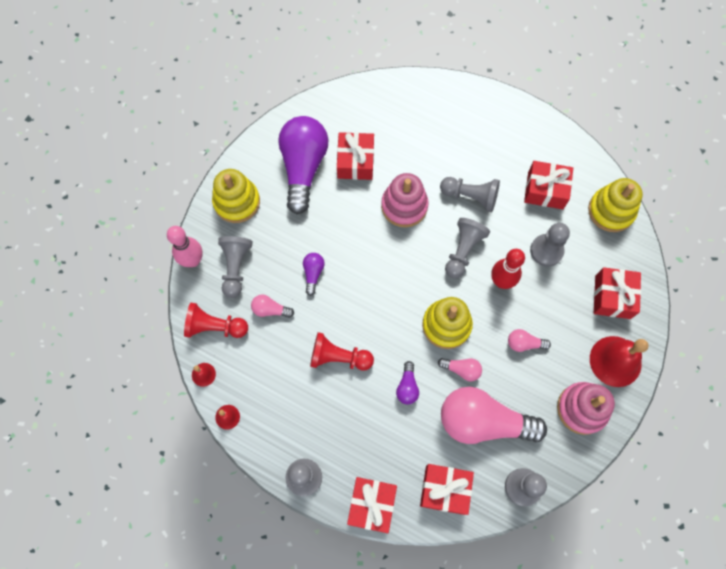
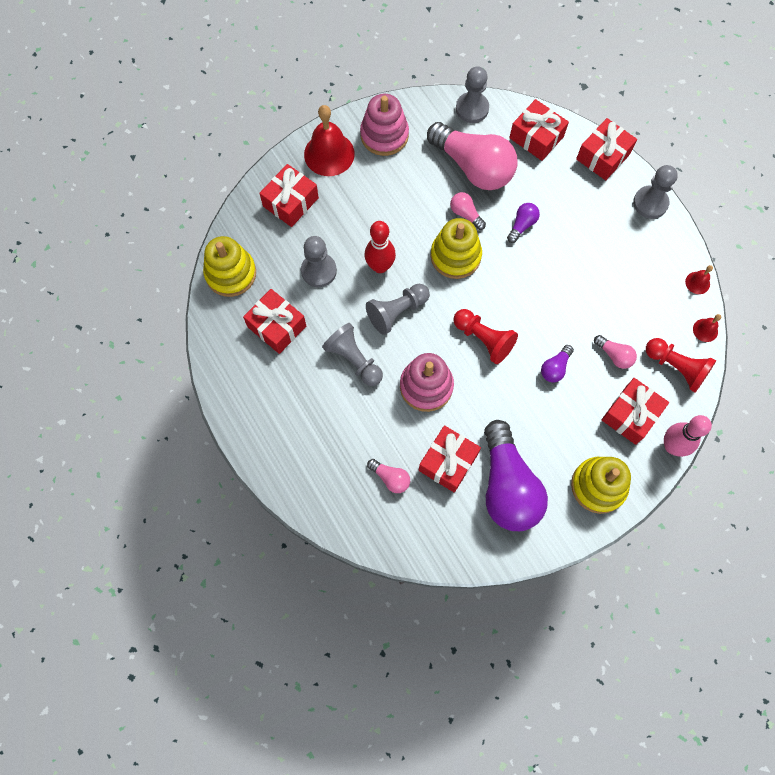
camera: 150 degrees left, 0 degrees up
(236, 268) = (630, 415): grey pawn -> red gift
(303, 167) = (507, 486): purple light bulb -> purple light bulb turned 45 degrees counterclockwise
(339, 357) = (570, 280): red pawn -> red pawn (483, 339)
(524, 343) = (396, 206): pink light bulb -> pink light bulb (390, 478)

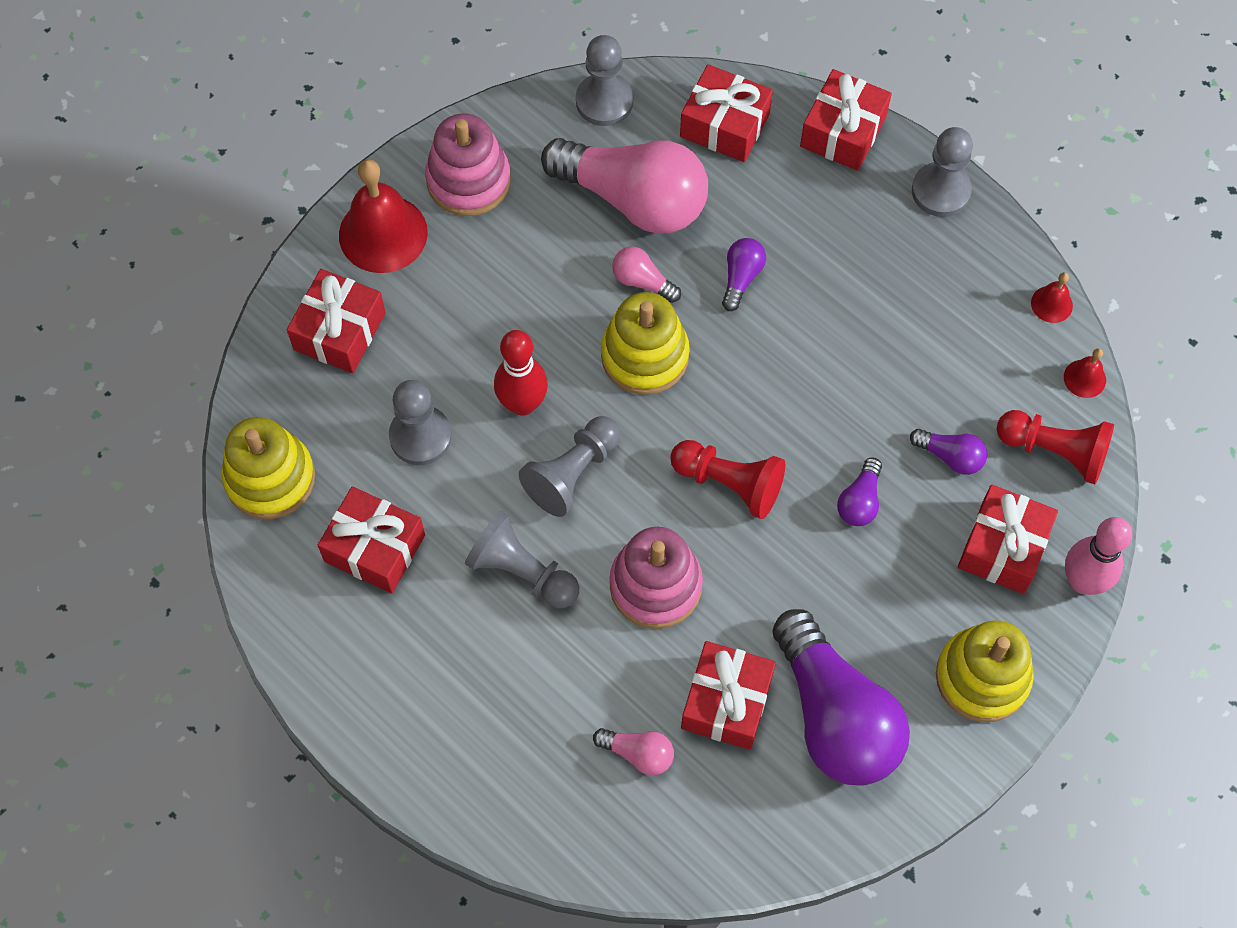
camera: 15 degrees left, 5 degrees down
(614, 355) = (950, 456): pink light bulb -> purple light bulb

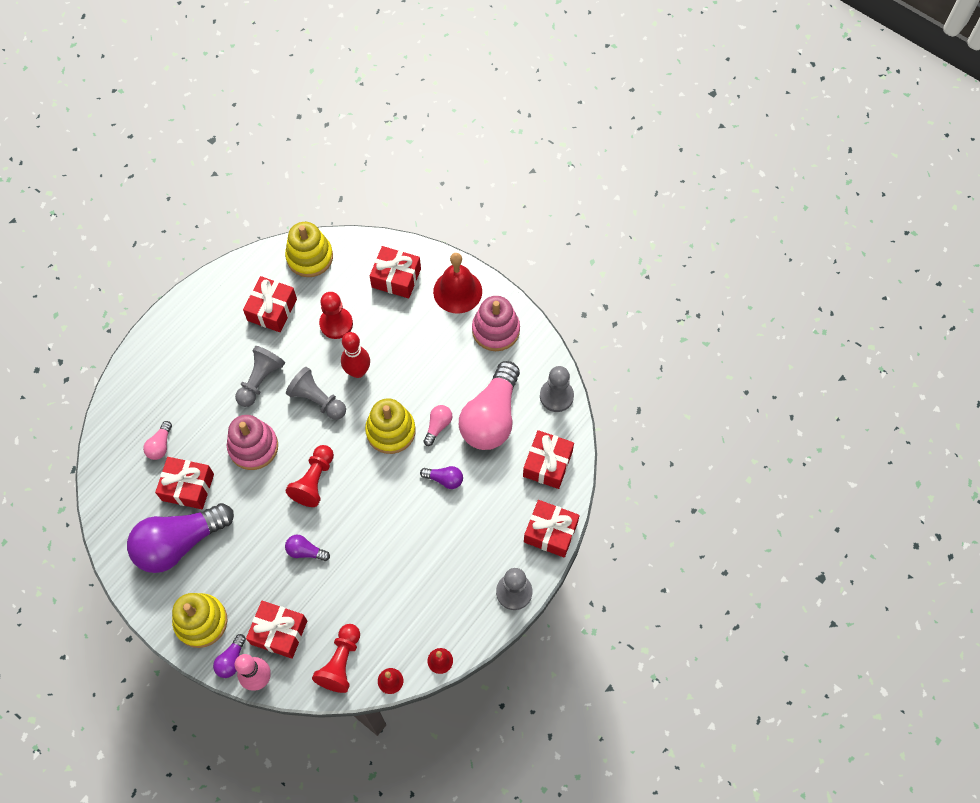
camera: 85 degrees right, 0 degrees up
(420, 436) = (336, 324): grey pawn -> red pawn
(950, 456) = (335, 601): purple light bulb -> purple light bulb (231, 660)

